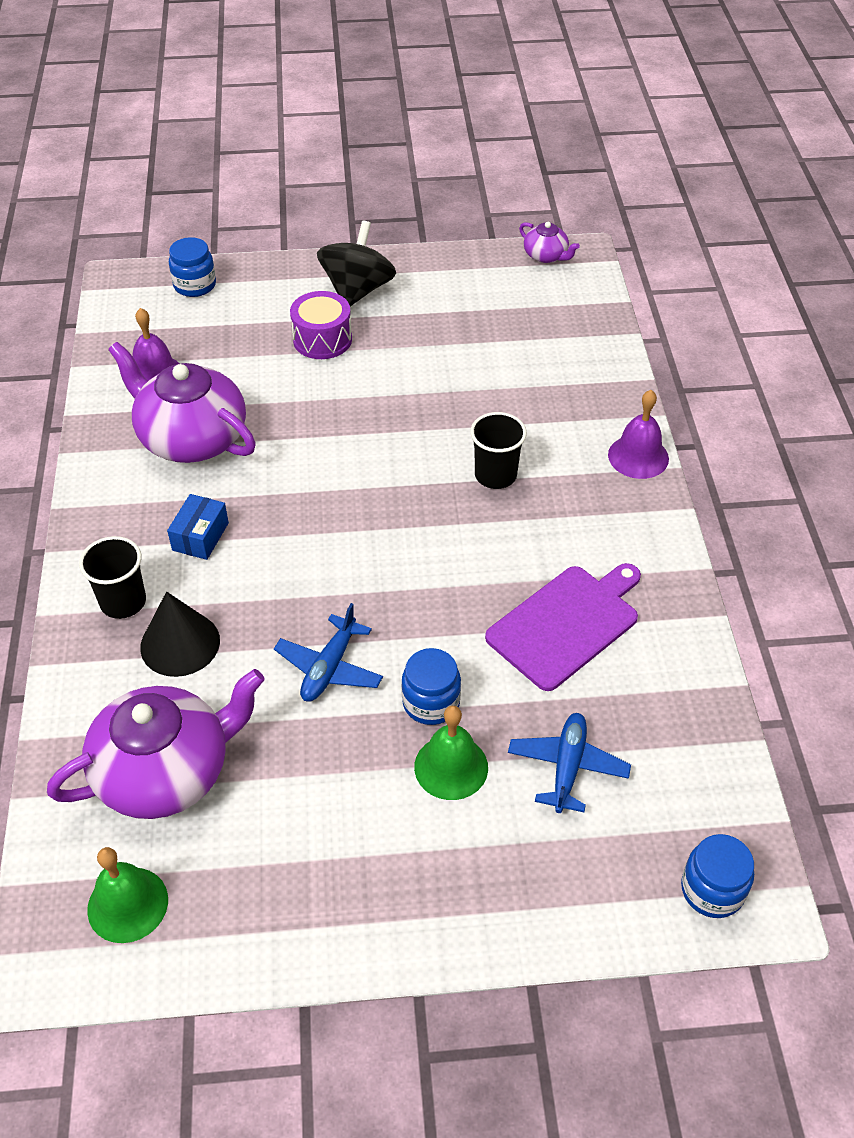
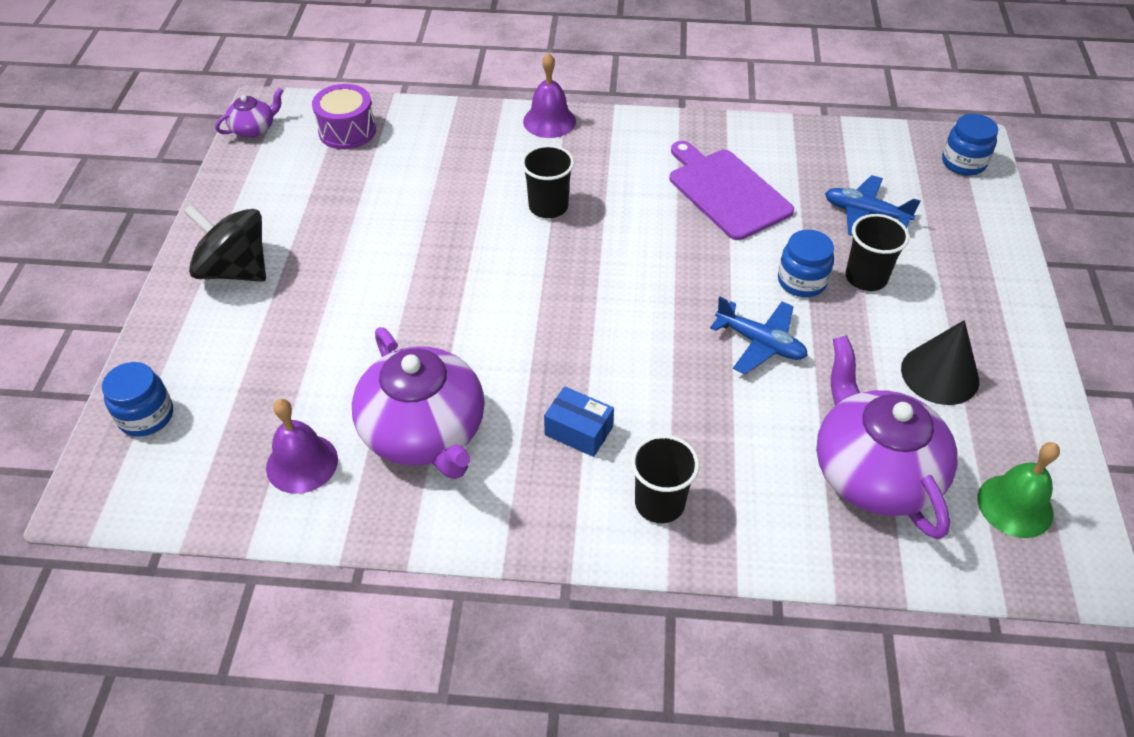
camera: 80 degrees left, 0 degrees up
(180, 643) = (721, 455): black cone -> black cone (940, 374)
(191, 438) = (424, 432): purple teapot -> purple teapot turned 75 degrees counterclockwise
(322, 339) = (305, 306): purple drum -> purple drum (347, 131)
(451, 767) = (866, 278): green bell -> black cup

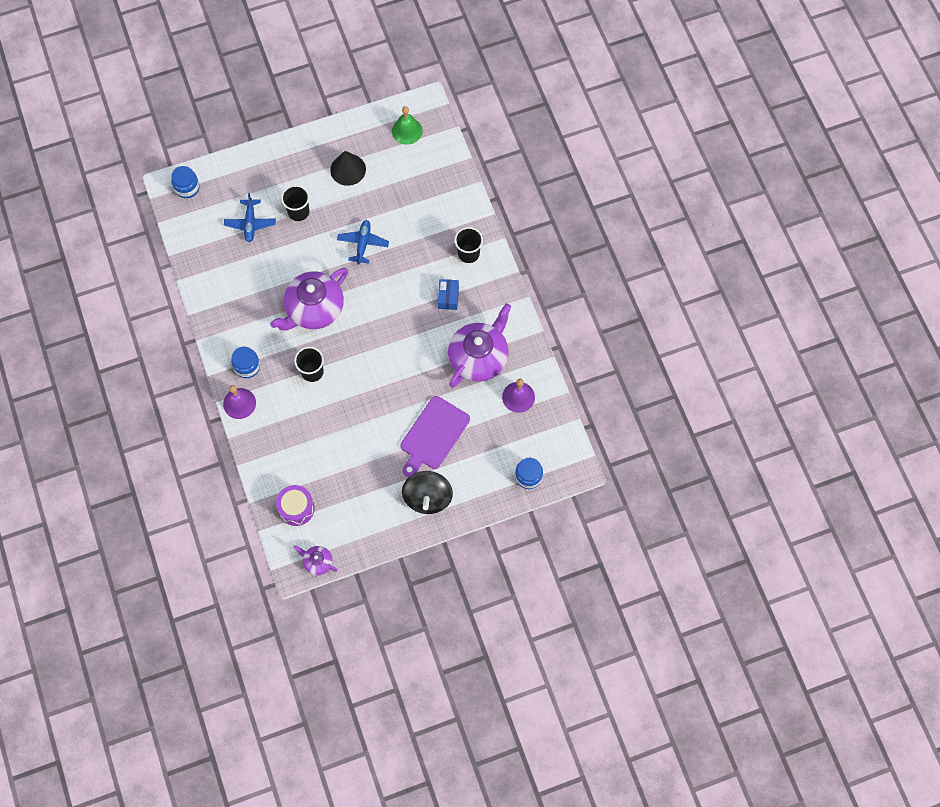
camera: 115 degrees left, 20 degrees up
(726, 191) = (261, 291): purple cutting board -> purple cutting board (433, 435)
(801, 281) = (314, 238): blue jar -> blue jar (247, 366)
(873, 472) = (414, 182): purple teapot -> purple teapot (314, 309)

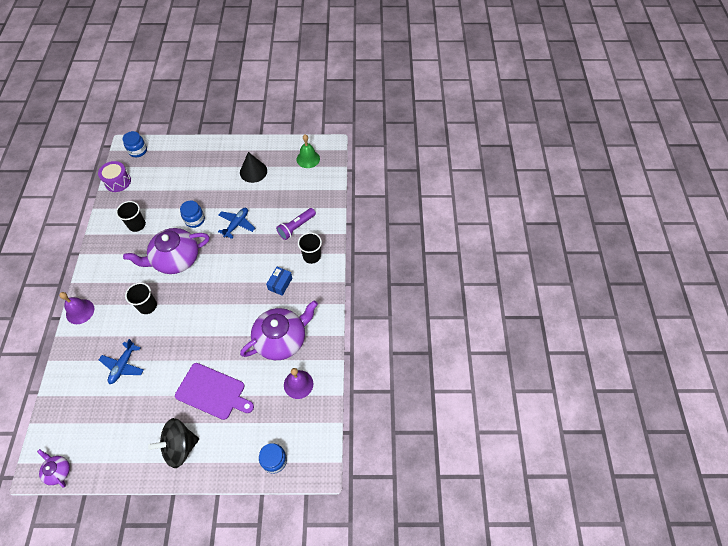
camera: 20 degrees right, 10 degrees down
(247, 366) = (102, 285): blue jar -> blue jar (195, 220)
(250, 223) = (166, 186): blue plane -> blue plane (123, 365)
(296, 508) = (70, 415): purple drum -> purple drum (118, 181)
(298, 212) = (203, 189): black cup -> black cup (137, 225)
(427, 497) = (180, 447): black spinning top -> black spinning top turned 45 degrees clockwise
(433, 435) = (212, 392): purple cutting board -> purple cutting board turned 120 degrees counterclockwise
(434, 224) = (296, 227): none -> purple flashlight

